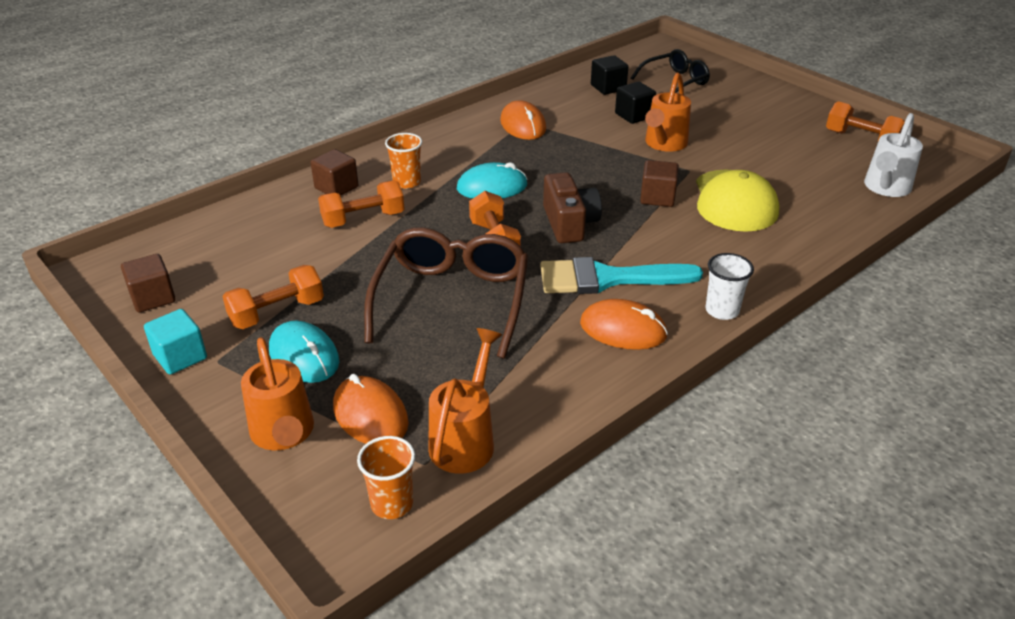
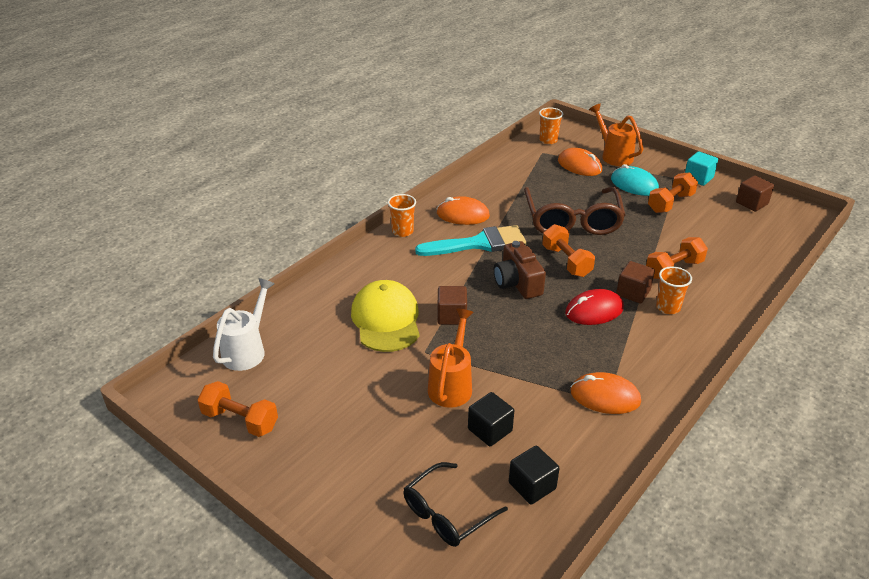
camera: 170 degrees right, 0 degrees up
(336, 187) = (720, 295): brown cube -> brown cube (633, 292)
(465, 439) = (528, 161): orange watering can -> none
(492, 187) = (594, 311): turquoise mouse -> red mouse
(523, 125) = (605, 396): orange mouse -> orange mouse turned 45 degrees counterclockwise
(722, 310) = (402, 231): white cup -> orange cup

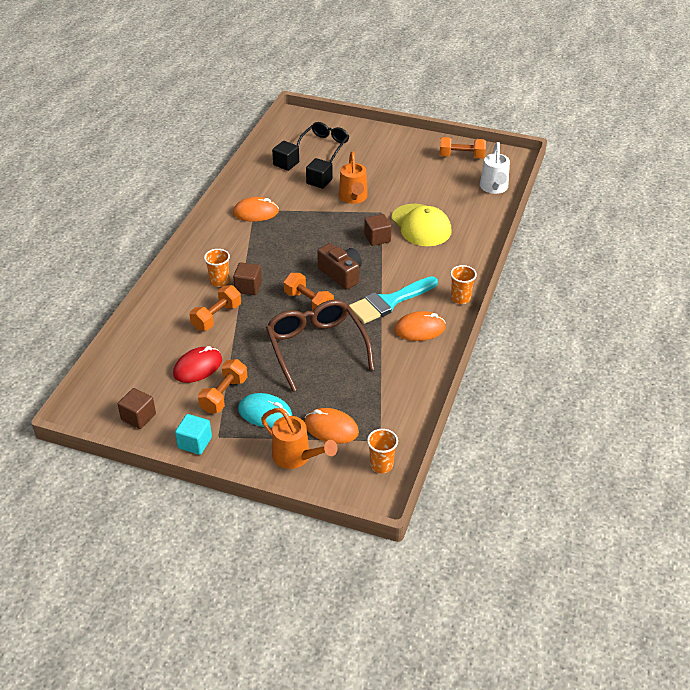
camera: 160 degrees right, 5 degrees up
(594, 311) = (275, 266): red mouse -> red mouse (198, 367)

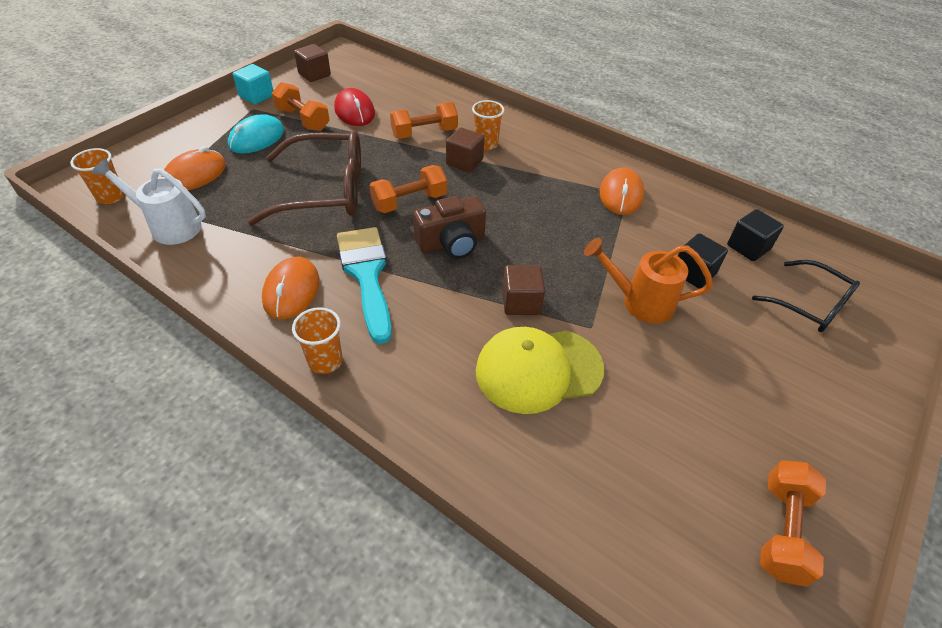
camera: 105 degrees right, 5 degrees up
(216, 317) = (424, 133): orange dumbbell -> orange dumbbell turned 75 degrees counterclockwise
(296, 457) = (181, 145): orange watering can -> none
(494, 188) = (641, 552): white watering can -> white watering can (169, 226)

